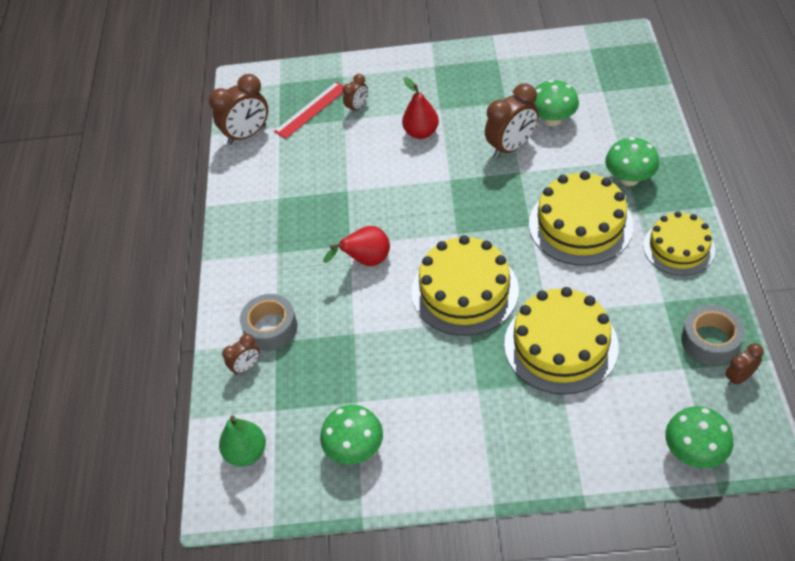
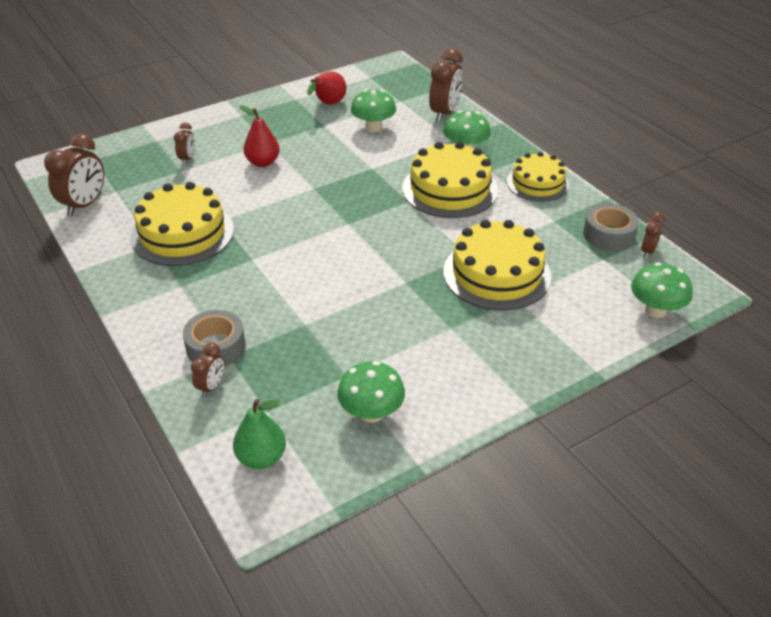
camera: 35 degrees left, 10 degrees down
(311, 110) = (141, 171): red ruler -> none
(366, 261) = (277, 267): red pear -> red pear (328, 104)
(464, 291) = (386, 261): yellow cake -> yellow cake (182, 233)
(511, 147) = (352, 153): brown clock -> brown clock (444, 113)

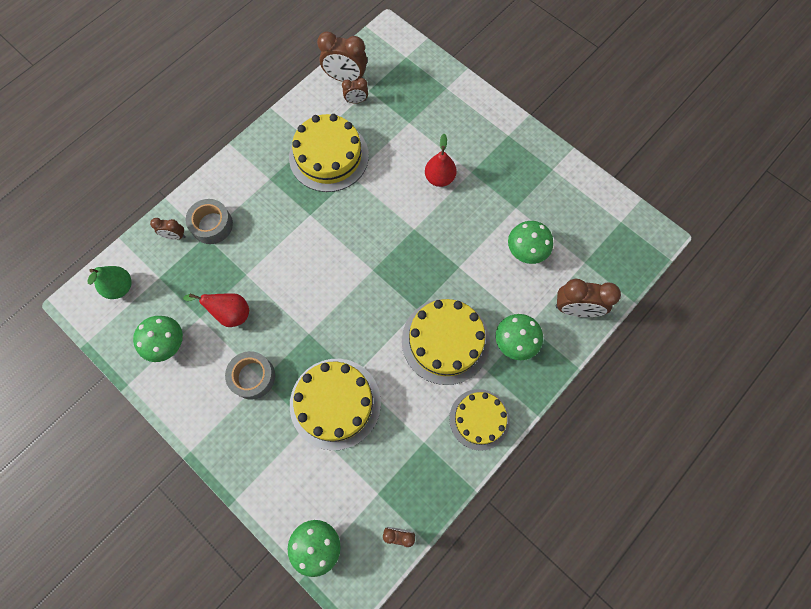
camera: 75 degrees right, 30 degrees up
(187, 159) = (427, 121): brown clock -> brown clock (356, 101)
(328, 104) = (553, 200): red pear -> red pear (230, 313)
(608, 235) = (414, 496): grey tape -> grey tape (252, 377)

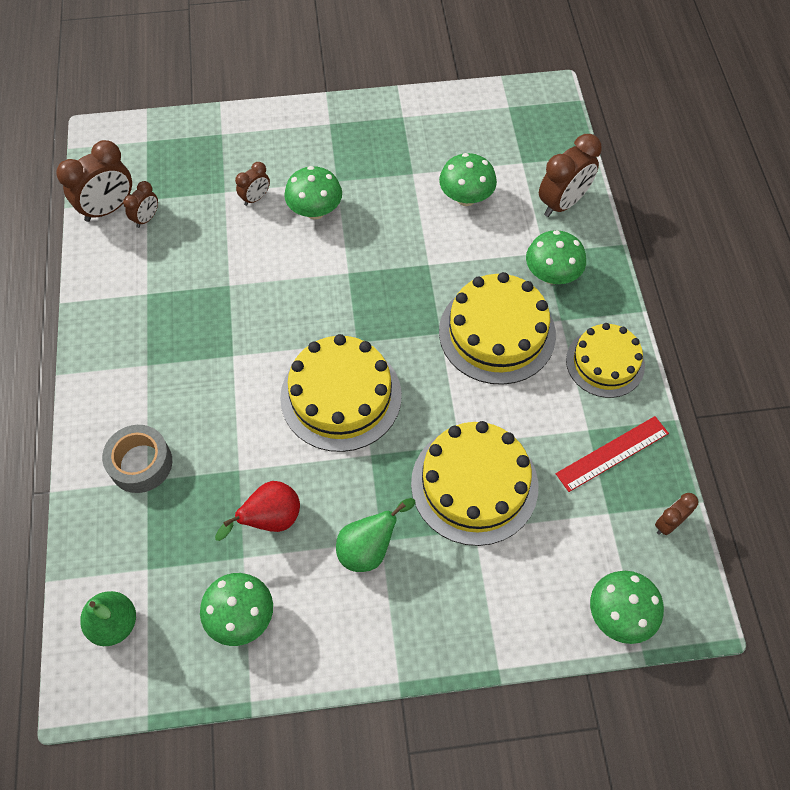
camera: 50 degrees left, 10 degrees down
(175, 236) = (112, 513): brown clock -> brown clock (255, 198)
(252, 377) = (369, 548): grey tape -> green pear
(329, 156) = (183, 289): yellow cake -> yellow cake (341, 396)
(419, 468) = (612, 453): none -> red ruler
(439, 178) = (315, 211): red pear -> green mushroom

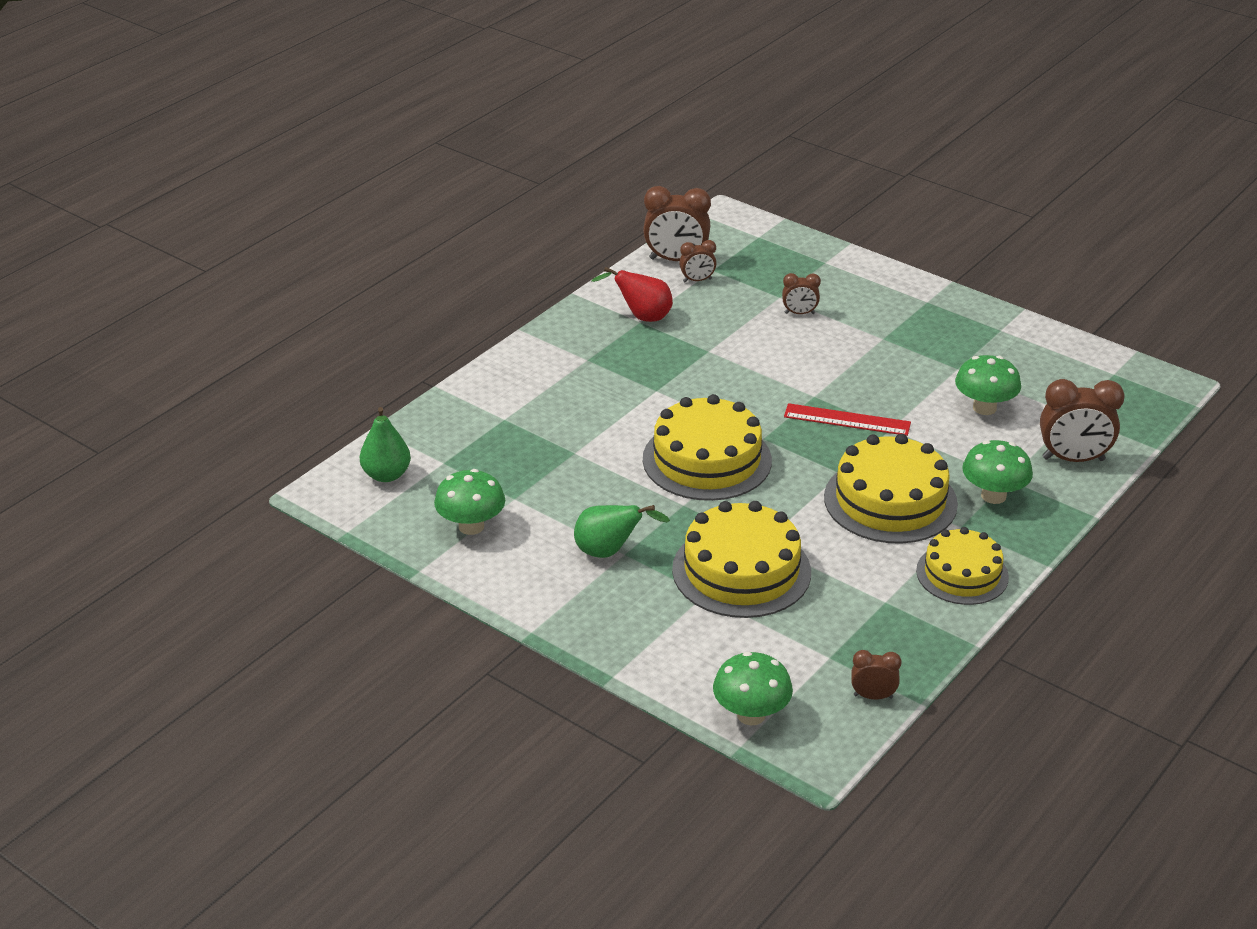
camera: 45 degrees right, 25 degrees down
(141, 463) = (512, 407): grey tape -> none
(270, 520) = (560, 491): red pear -> red pear (642, 317)
(315, 211) = (838, 346): green mushroom -> none
(612, 453) = (885, 628): red ruler -> red ruler (847, 420)

